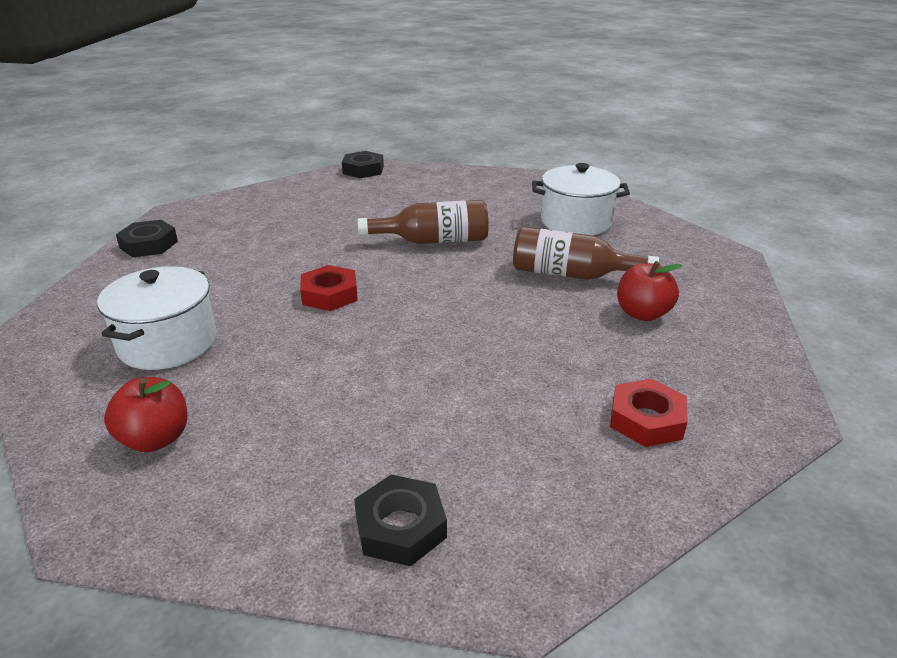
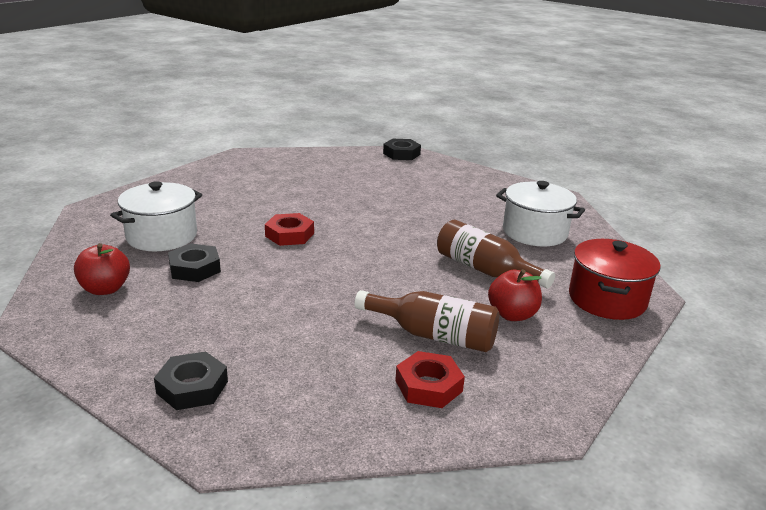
camera: 25 degrees right, 5 degrees down
(149, 244) = (206, 172): black nut -> black nut (195, 268)
(433, 241) = (401, 218): brown bottle -> brown bottle (434, 335)
(704, 271) = (607, 299): none -> red pot

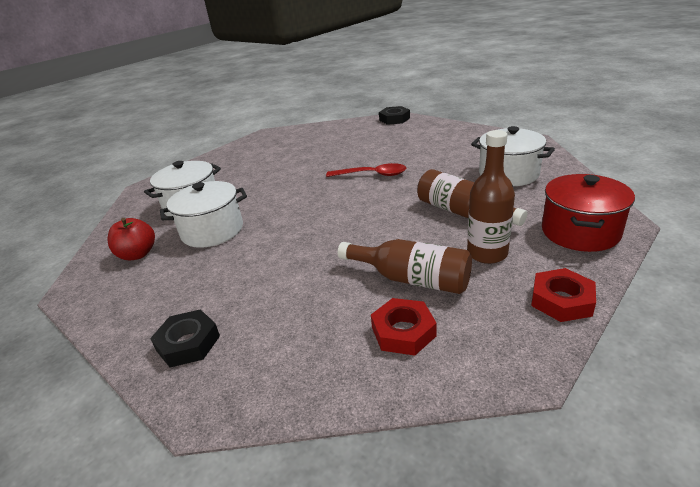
camera: 10 degrees right, 5 degrees up
(195, 268) = (212, 231): black nut -> white pot
(289, 235) = (294, 195): red nut -> red nut (561, 300)
(380, 219) = (372, 175): none -> red spoon
(512, 314) = (487, 253): red apple -> brown bottle

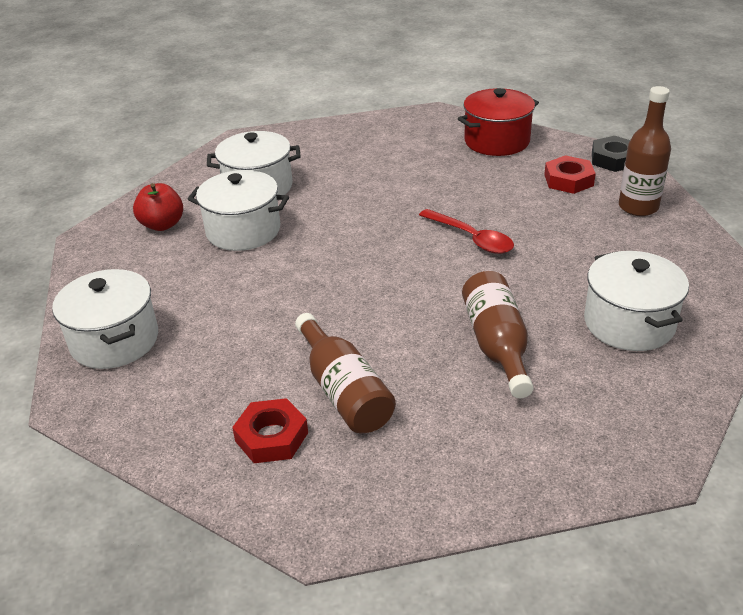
camera: 35 degrees right, 5 degrees up
(188, 343) = (115, 341): black nut -> white pot
(487, 253) = (450, 409): brown bottle -> brown bottle (638, 207)
(561, 300) = (445, 502): red nut -> red nut (568, 180)
(580, 232) = (587, 446): red pot -> red pot (497, 141)

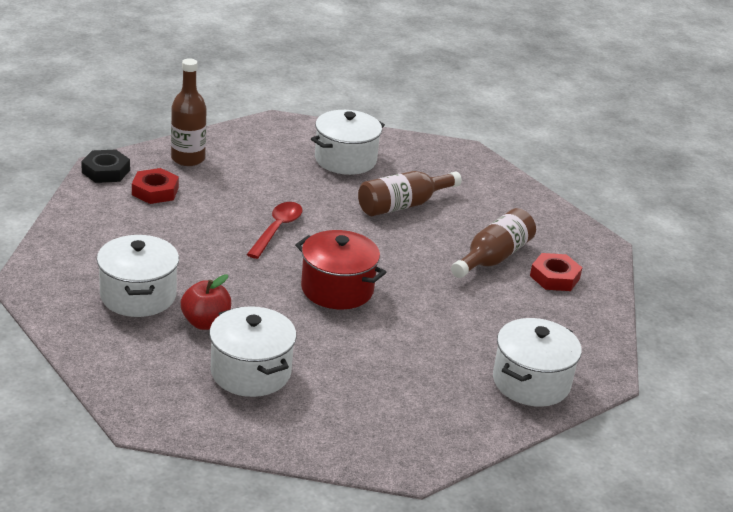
camera: 120 degrees left, 5 degrees down
(162, 225) = (357, 418): red apple -> red apple (206, 323)
(243, 231) = (336, 358): white pot -> white pot (138, 296)
(497, 141) = (88, 235): red pot -> red pot (337, 289)

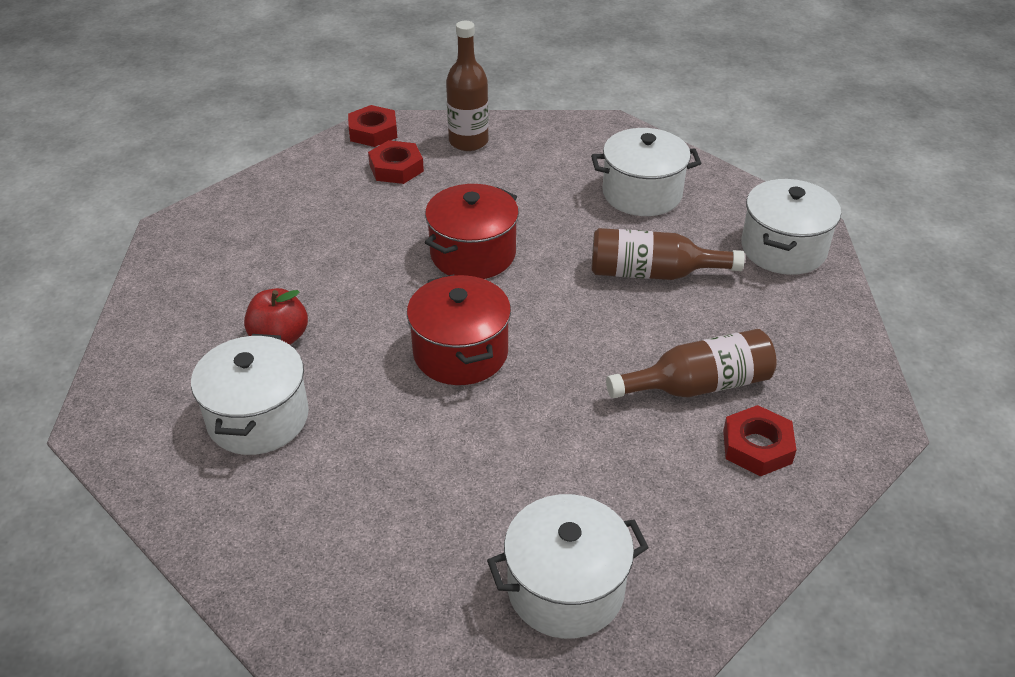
camera: 40 degrees right, 10 degrees up
(106, 171) = (373, 132): black nut -> red nut
(138, 296) = (251, 280): white pot -> white pot (783, 249)
(277, 229) = (473, 254): red spoon -> red pot

